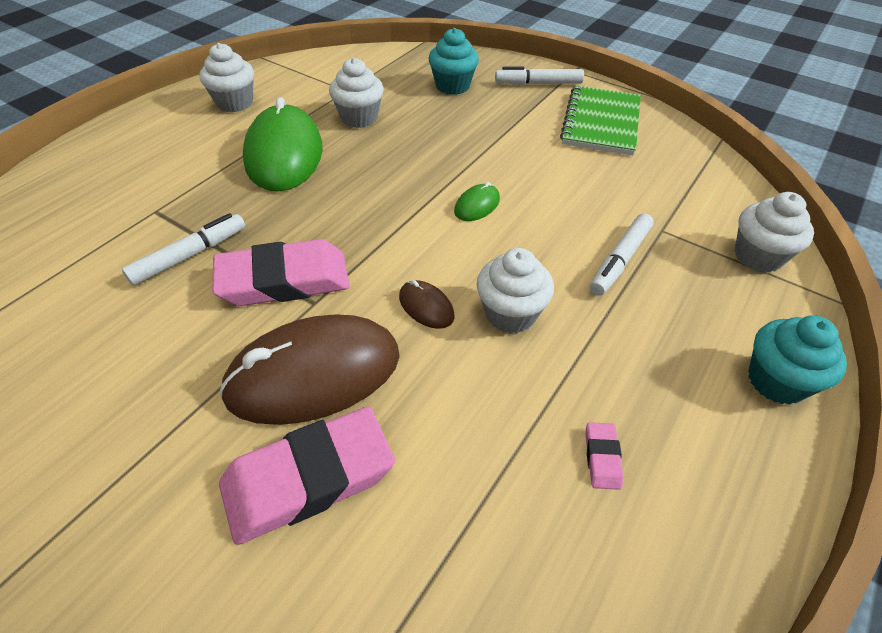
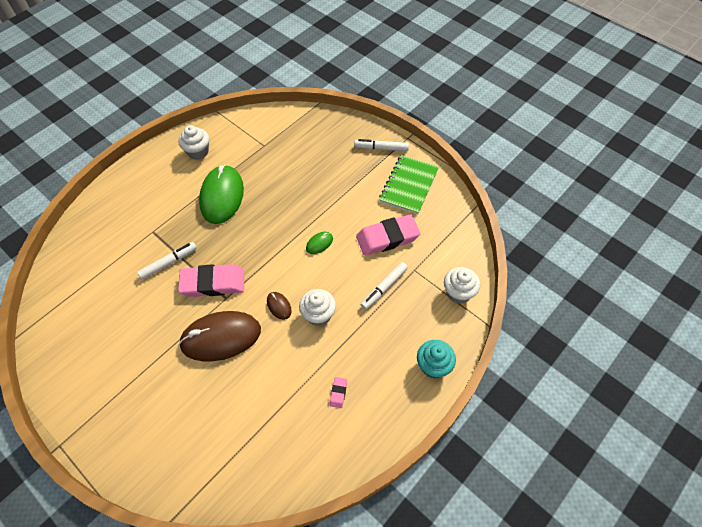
camera: 10 degrees right, 10 degrees up
(308, 478) = (212, 387): pink eraser -> pink eraser (387, 238)
(359, 118) = (267, 170): white cupcake -> none
(452, 86) = (328, 146): turquoise cupcake -> none

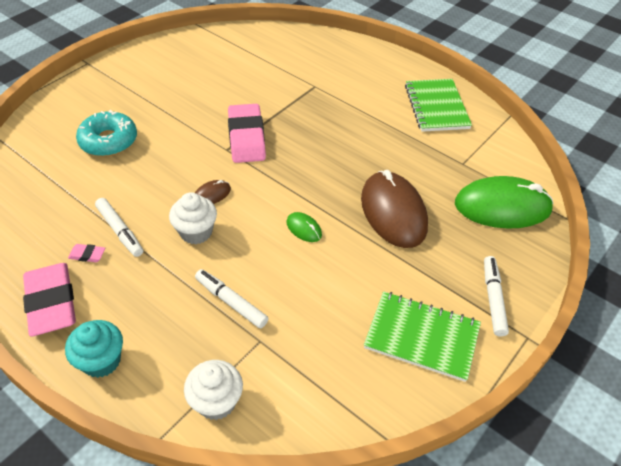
camera: 85 degrees right, 10 degrees down
(169, 263) = (274, 102): white marker -> white marker (120, 231)
(198, 152) = (436, 107): white cupcake -> green notebook
(199, 399) = (109, 141): none -> turquoise donut
(221, 337) = (177, 150): brown mouse -> brown mouse (393, 212)
(222, 196) = (370, 133): green mouse -> green mouse (502, 207)
(387, 238) = (317, 306): pink eraser -> pink eraser (52, 302)

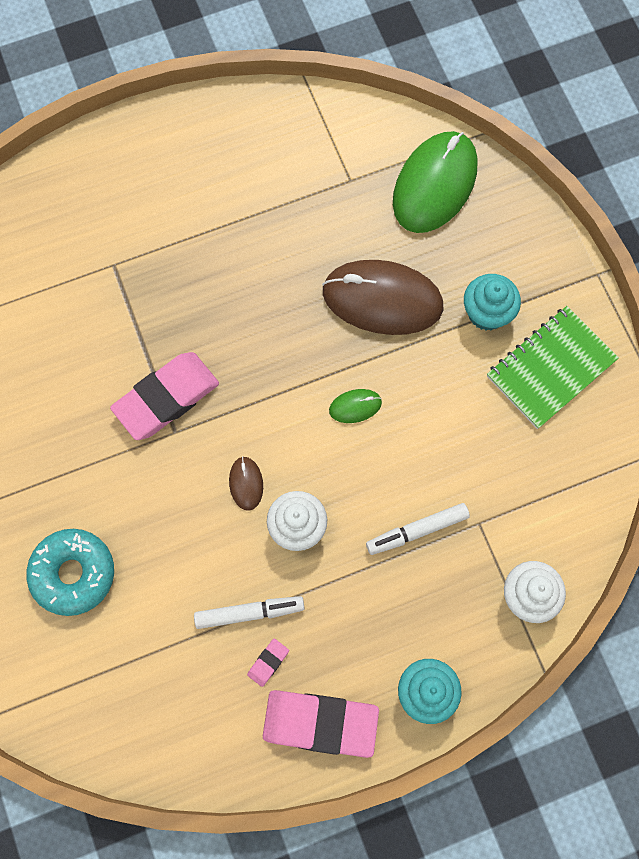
camera: 60 degrees left, 25 degrees up
(246, 137) = (166, 398): pink eraser -> pink eraser turned 60 degrees counterclockwise
(433, 276) = (486, 313): none -> turquoise cupcake
(436, 107) = (240, 146): green notebook -> none
(493, 299) = (542, 275): white marker -> none

